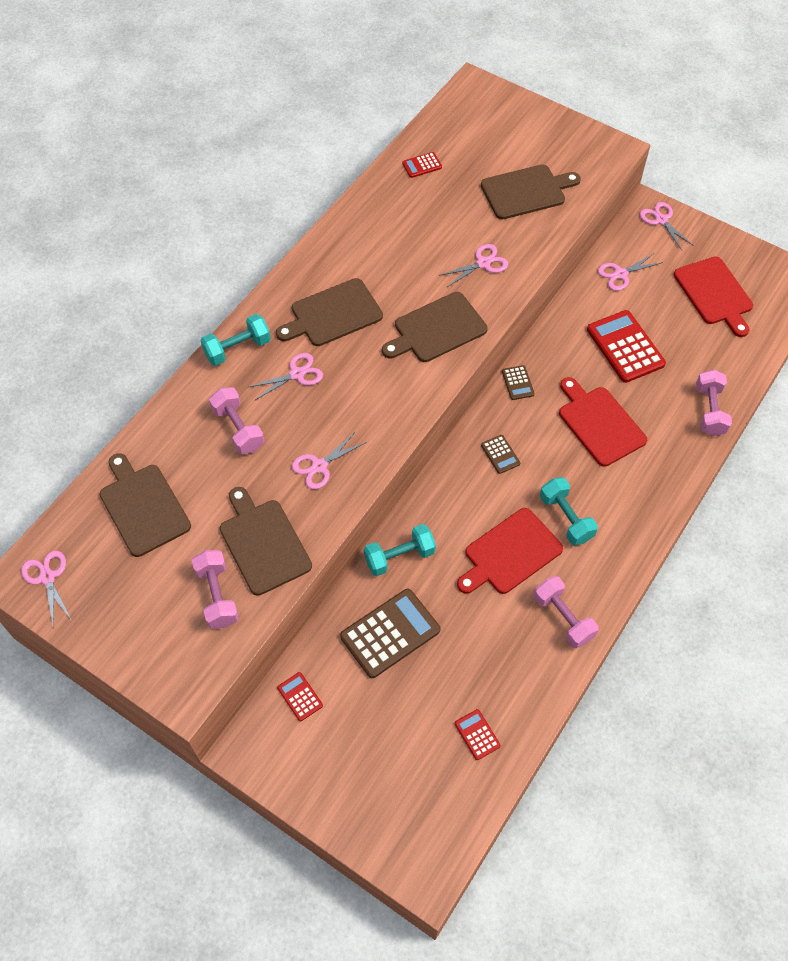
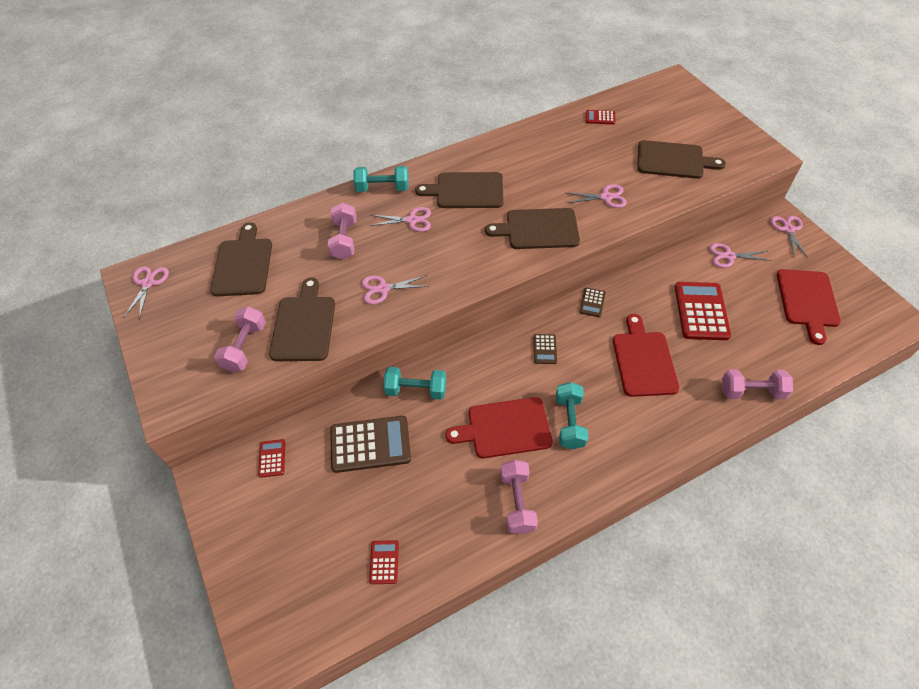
camera: 30 degrees right, 5 degrees down
(709, 411) = (751, 391): pink dumbbell -> pink dumbbell turned 60 degrees clockwise

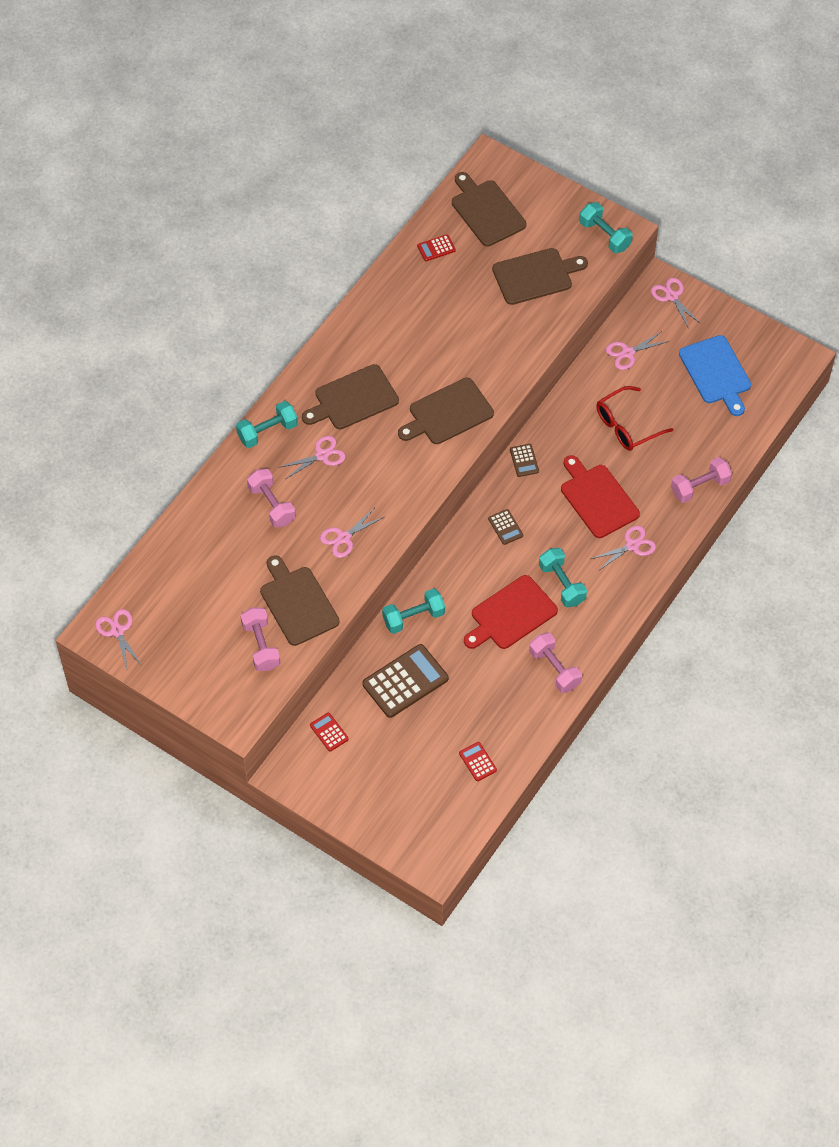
camera: 30 degrees left, 5 degrees up
(243, 264) = (193, 572): brown cutting board -> brown cutting board (486, 211)
(606, 197) = (492, 349): pink scissors -> pink scissors (632, 545)
(701, 311) = (626, 426): red calculator -> red glasses
(750, 153) = (605, 235): none -> turquoise dumbbell
(807, 301) = (716, 373): red cutting board -> blue cutting board

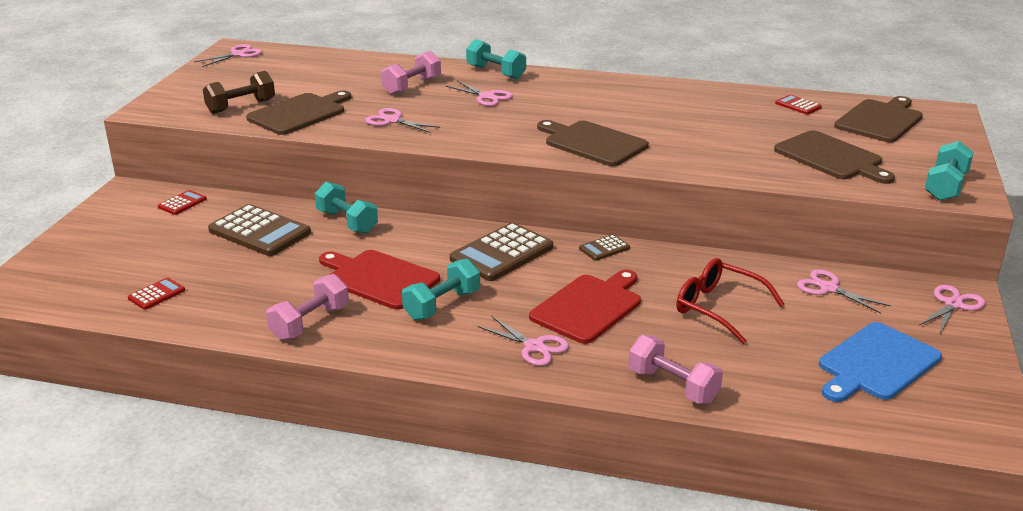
camera: 70 degrees right, 30 degrees down
(261, 646) = (241, 106): pink dumbbell -> brown dumbbell
(353, 399) = (567, 99): brown cutting board -> none
(505, 527) = (502, 253): brown calculator -> brown calculator, size x2.07

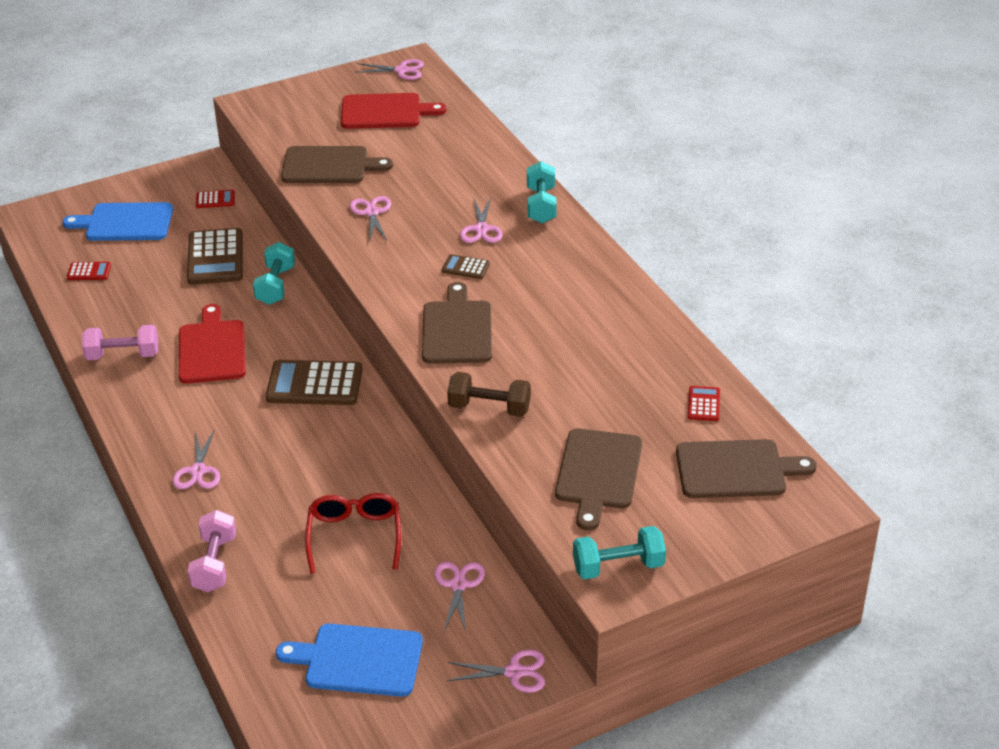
camera: 50 degrees right, 10 degrees up
(124, 251) = (125, 222): none -> blue cutting board
(241, 106) = (307, 134): brown dumbbell -> brown dumbbell (489, 408)
(412, 86) = (451, 183): pink dumbbell -> none
(442, 305) = (208, 398): turquoise dumbbell -> none
(589, 307) = (282, 469): red cutting board -> red cutting board (385, 112)
(604, 248) = (384, 431): brown calculator -> brown calculator (465, 267)

